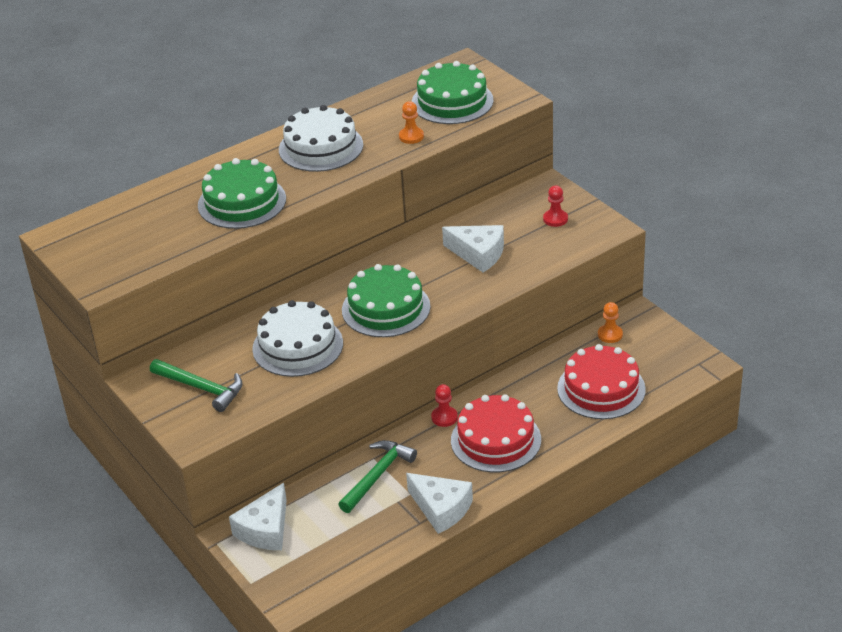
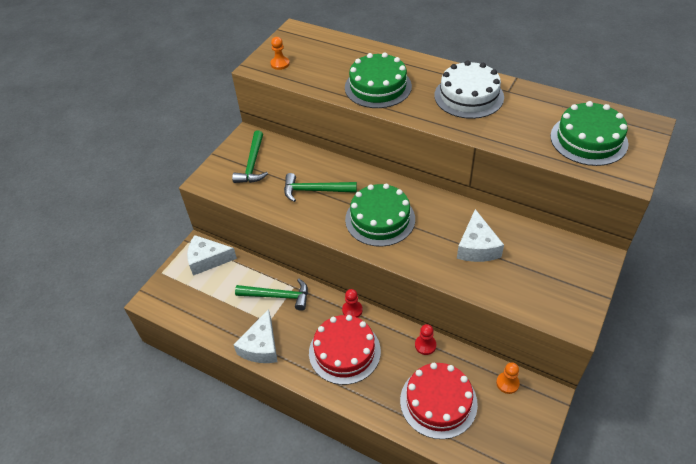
camera: 65 degrees right, 10 degrees up
(297, 346) = (315, 190): white cake -> green hammer
(411, 136) = (520, 136): orange pawn -> orange pawn (280, 64)
(555, 219) = (558, 279): red pawn -> red pawn (425, 345)

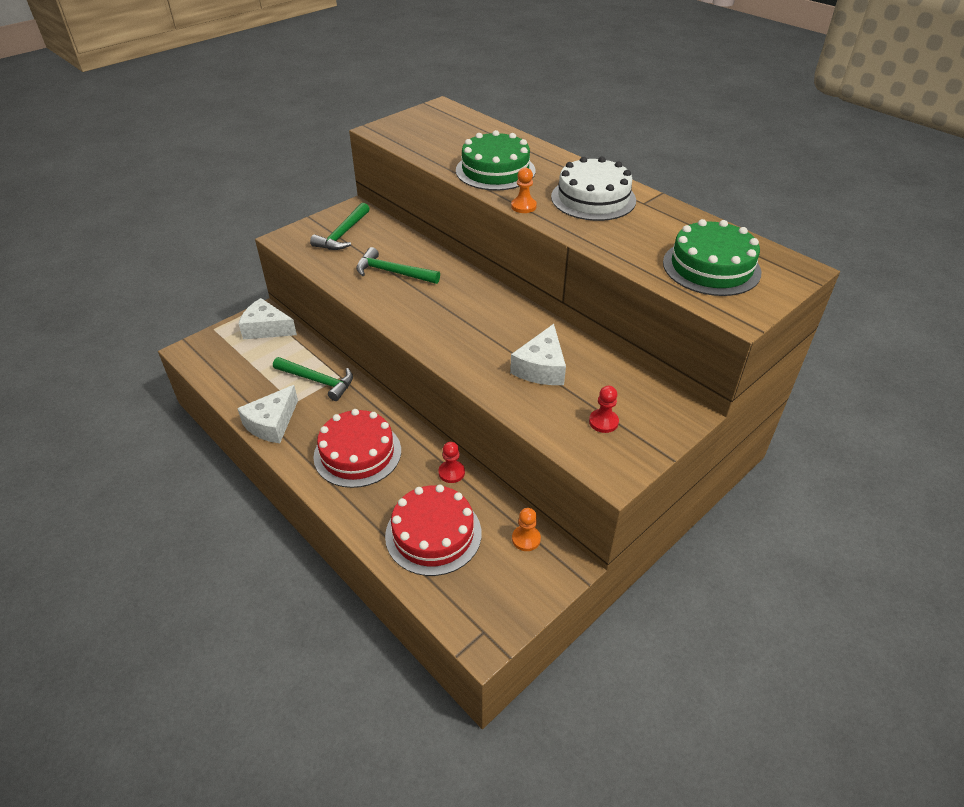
camera: 15 degrees right, 5 degrees down
(280, 64) = (404, 131): orange pawn -> orange pawn (523, 206)
(352, 310) = (390, 415): red pawn -> red pawn (603, 422)
(380, 219) = (447, 315): green cake -> none

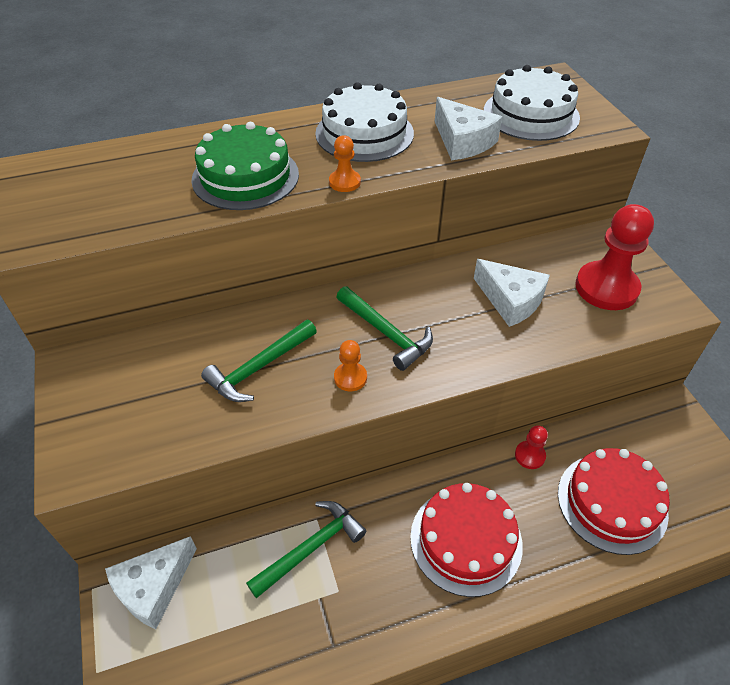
camera: 65 degrees left, 5 degrees up
(272, 423) = (367, 631): white cheese -> white cheese (462, 141)
(343, 234) = (125, 395): green hammer -> green hammer (386, 333)
(526, 539) = (636, 426): orange pawn -> orange pawn (350, 378)
(603, 422) = (606, 288): red pawn -> red pawn, size x2.09
(711, 267) = (531, 114): green cake -> white cake

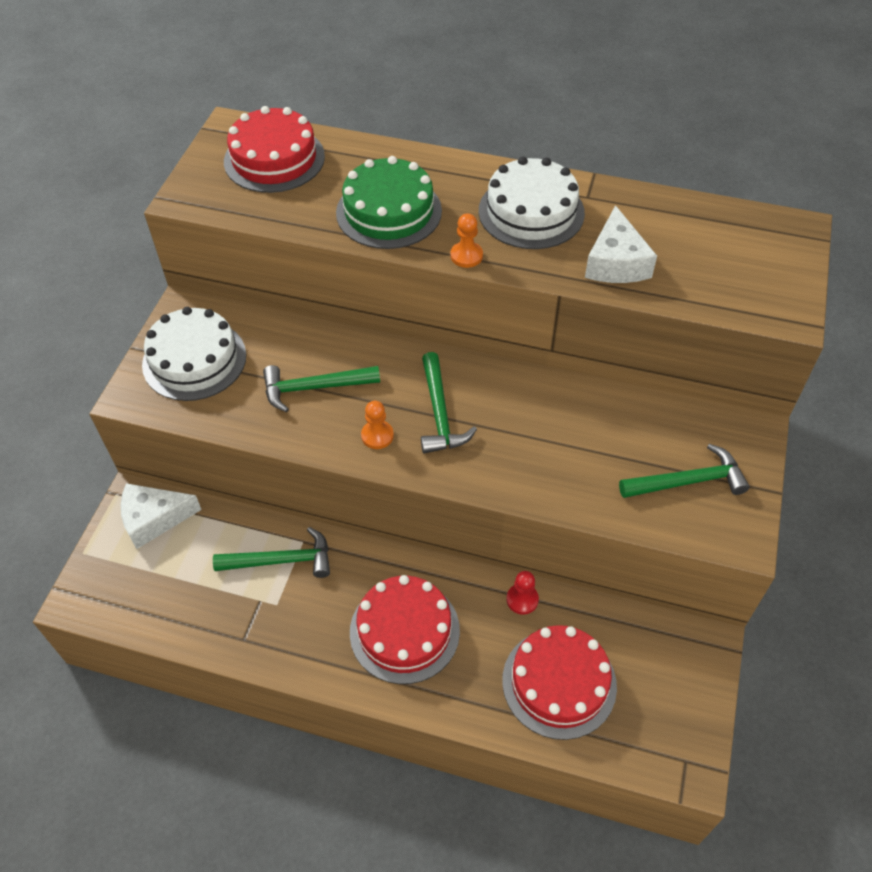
camera: 35 degrees right, 5 degrees up
(96, 177) = (274, 159): none -> red cake
(510, 300) = (579, 443): white cheese -> none
(531, 114) = (719, 262): white cake -> white cake (194, 360)
(606, 288) = (688, 481): red pawn -> green hammer

